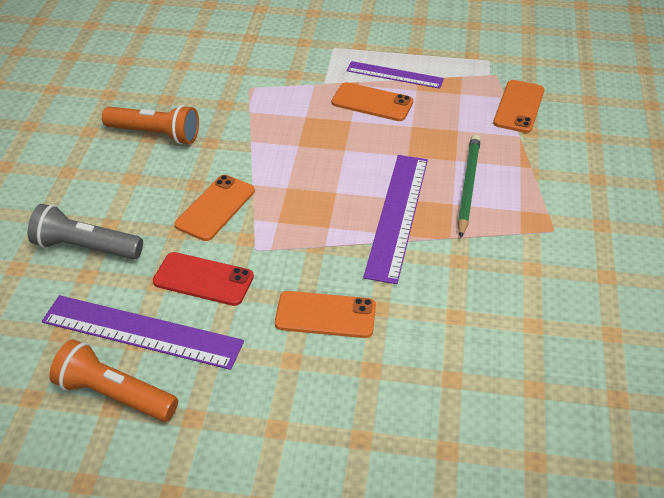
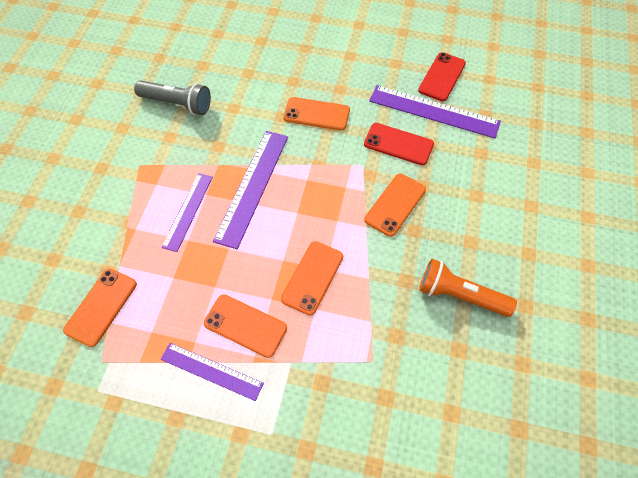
camera: 175 degrees left, 15 degrees up
(86, 247) = (488, 175): grey flashlight -> grey flashlight (177, 104)
(114, 395) = (442, 77): orange flashlight -> red phone
(311, 139) = (312, 277): none -> orange phone
(467, 186) = (188, 211): green pencil -> purple ruler

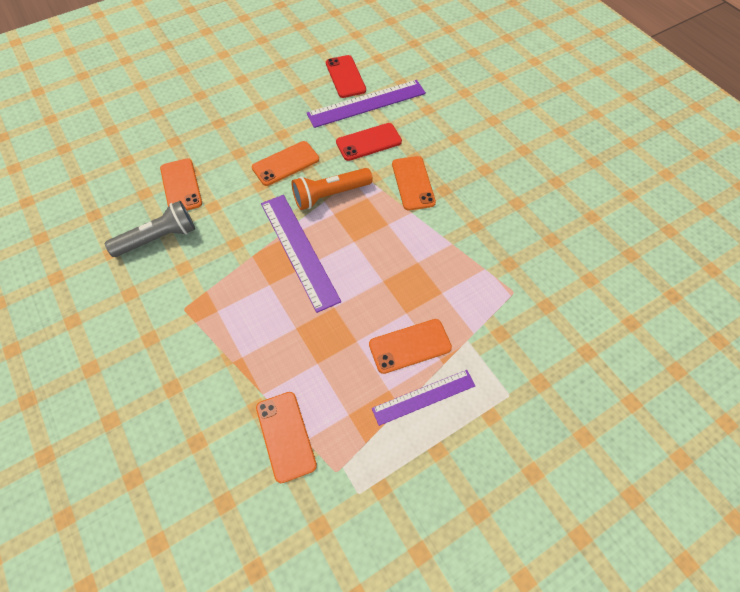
camera: 45 degrees left, 0 degrees up
(188, 211) = (269, 308): purple ruler -> none
(312, 277) = (416, 274): orange phone -> orange phone (181, 186)
(460, 295) = (516, 207): orange flashlight -> orange flashlight (330, 195)

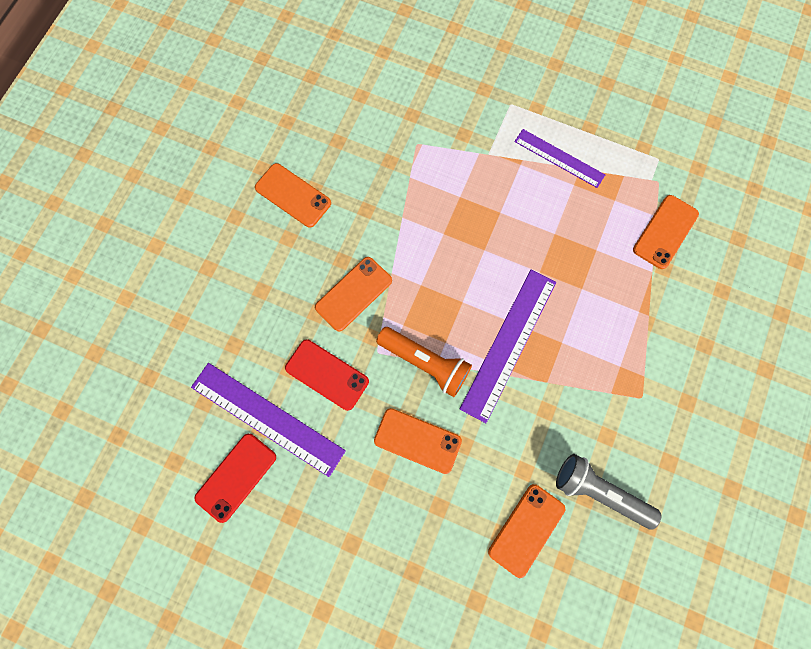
camera: 125 degrees left, 15 degrees up
(410, 346) = (526, 192): orange phone -> orange phone (293, 195)

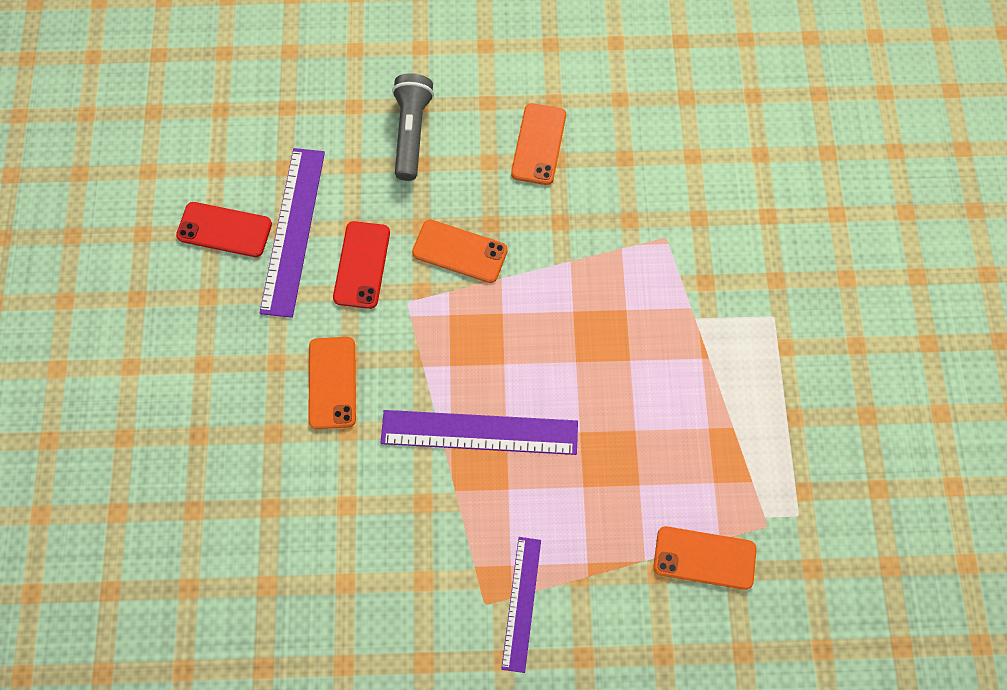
camera: 65 degrees right, 5 degrees down
(425, 362) = (418, 354): orange flashlight -> none
(526, 530) = (285, 532): orange phone -> none
(559, 158) = (733, 398): purple ruler -> purple ruler (521, 603)
(599, 492) = (357, 595): grey flashlight -> grey flashlight (411, 133)

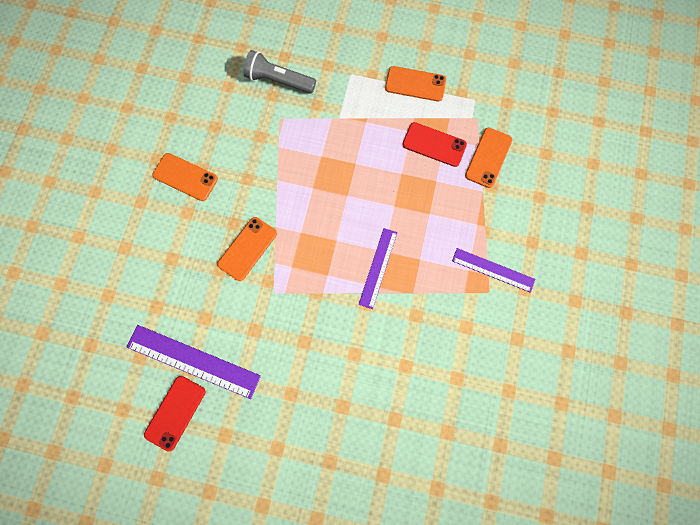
camera: 75 degrees left, 5 degrees up
(332, 382) = (317, 357): orange phone -> orange phone (415, 84)
(362, 265) = (236, 317): red phone -> red phone (434, 144)
(411, 133) = (145, 259): grey flashlight -> grey flashlight (279, 80)
(479, 432) = (378, 268): purple ruler -> purple ruler, size x0.63

